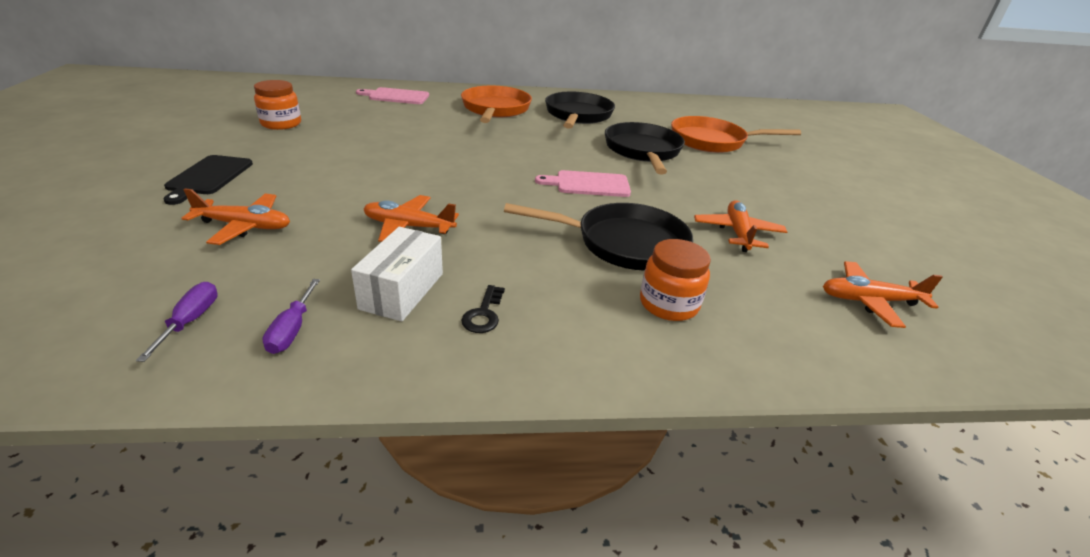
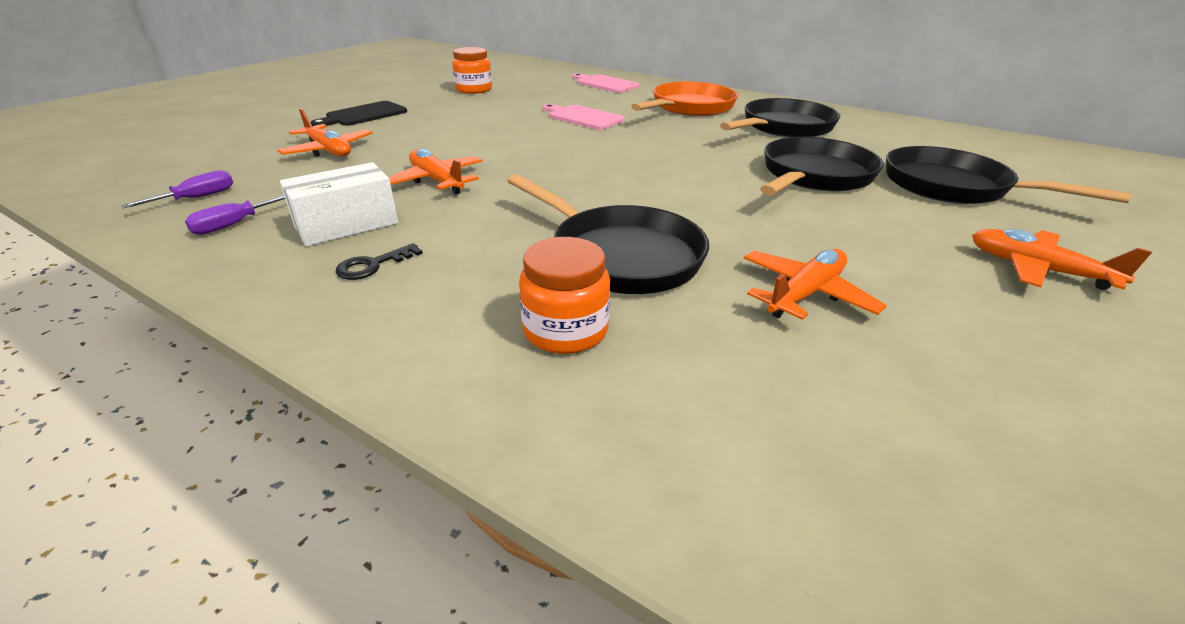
camera: 40 degrees right, 0 degrees up
(588, 184) = (679, 191): pink cutting board -> pink cutting board (583, 117)
(712, 141) = (953, 187): orange pan -> black pan
(869, 301) = (906, 462): orange plane -> orange plane (1037, 270)

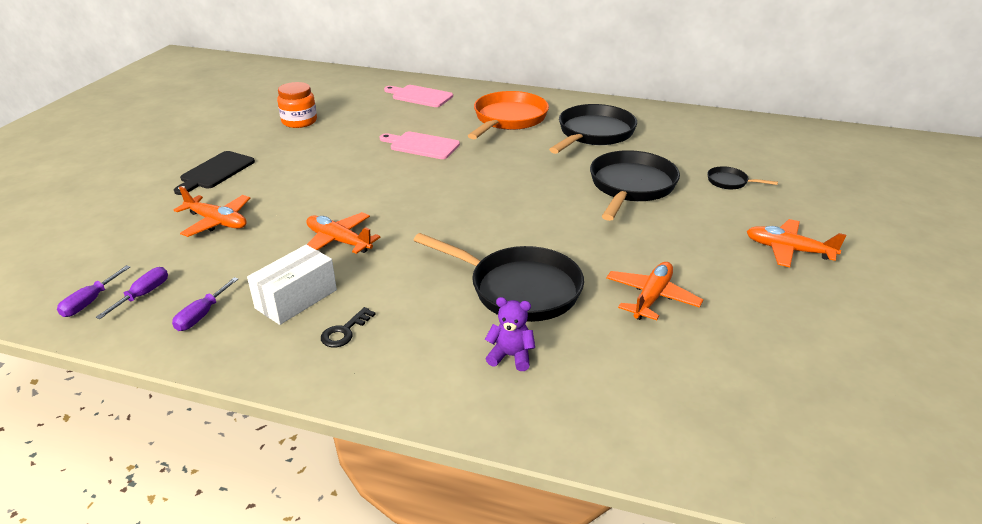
camera: 15 degrees left, 0 degrees up
(141, 196) = (90, 302): none -> purple screwdriver
(565, 330) = (511, 356): orange jar -> purple teddy bear
(953, 187) = (730, 182): black pan -> black pan, size x0.45

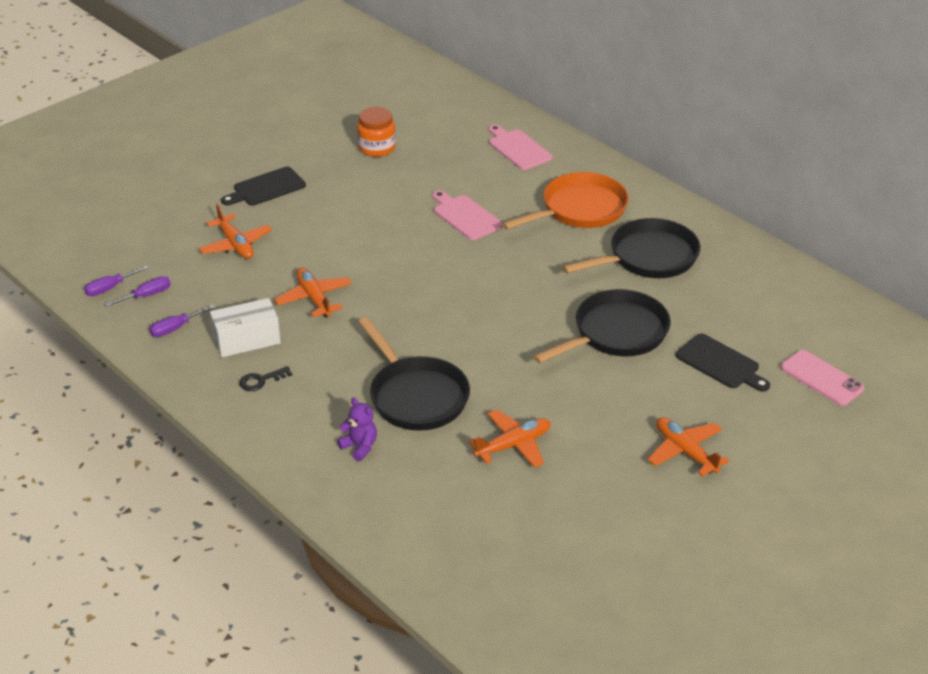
camera: 30 degrees right, 5 degrees up
(730, 182) = (720, 363): black pan -> black cutting board
(806, 169) = (821, 378): none -> pink phone

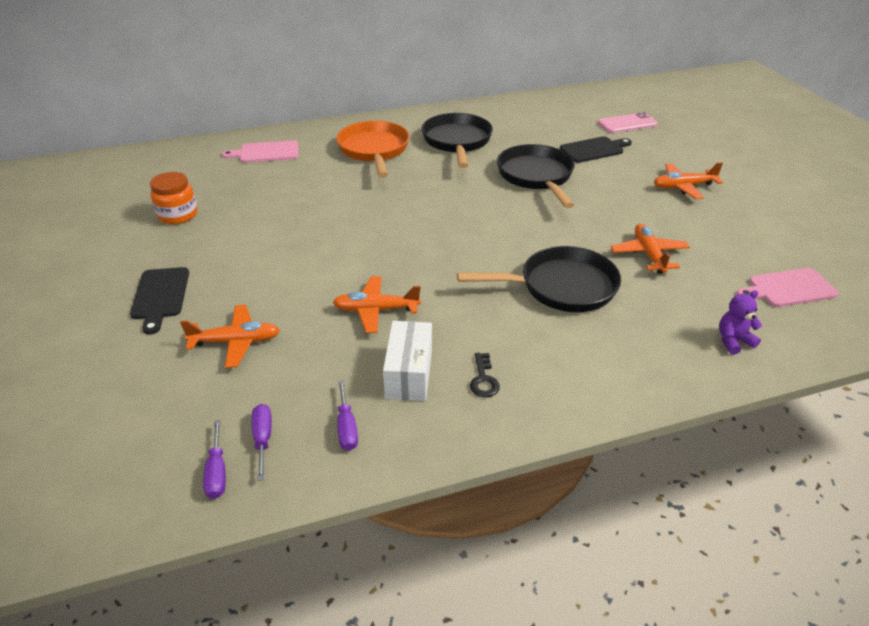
camera: 65 degrees left, 0 degrees up
(359, 447) = (618, 338): purple teddy bear -> purple teddy bear (733, 341)
(465, 216) = (331, 198): pink cutting board -> pink cutting board (788, 288)

